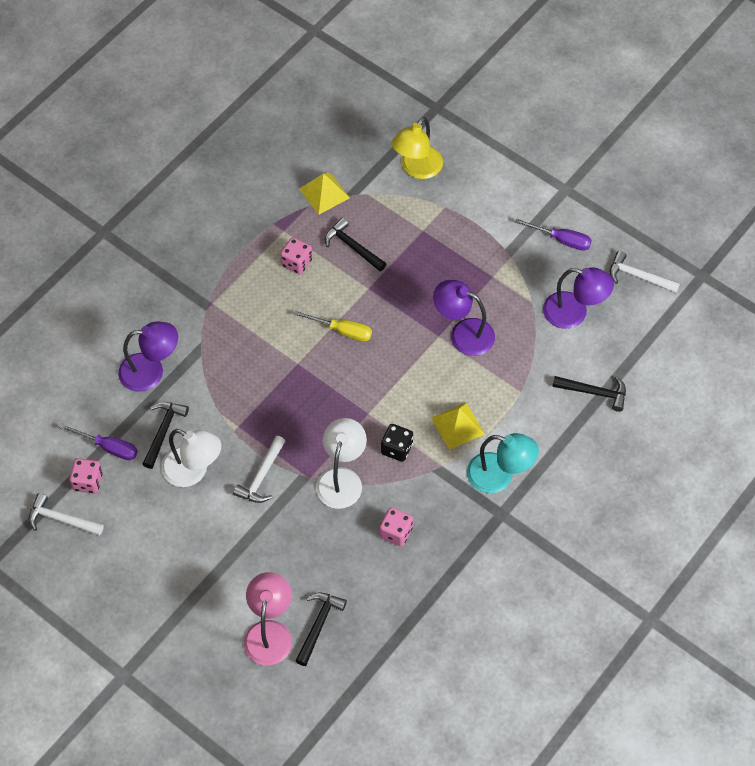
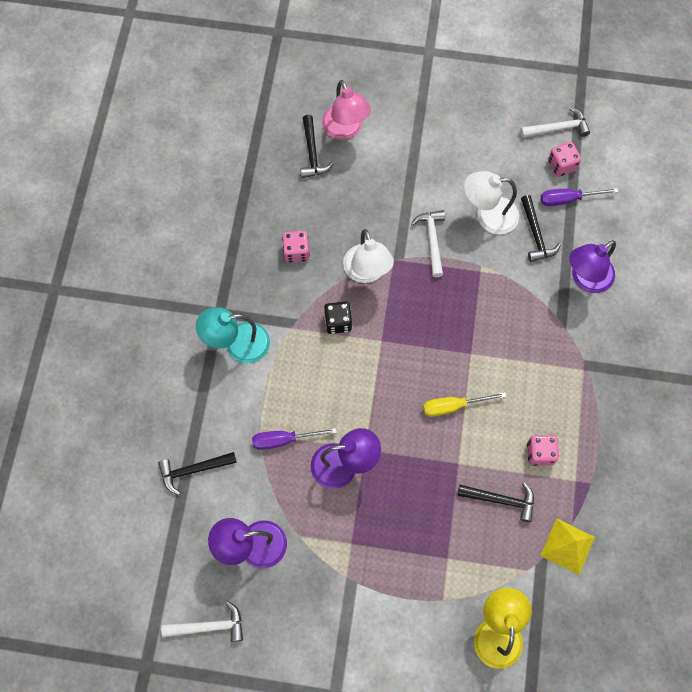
camera: 150 degrees right, 10 degrees up
(457, 426) = (298, 371): yellow pyramid -> none
(561, 240) = (306, 627): purple screwdriver -> purple screwdriver (284, 440)

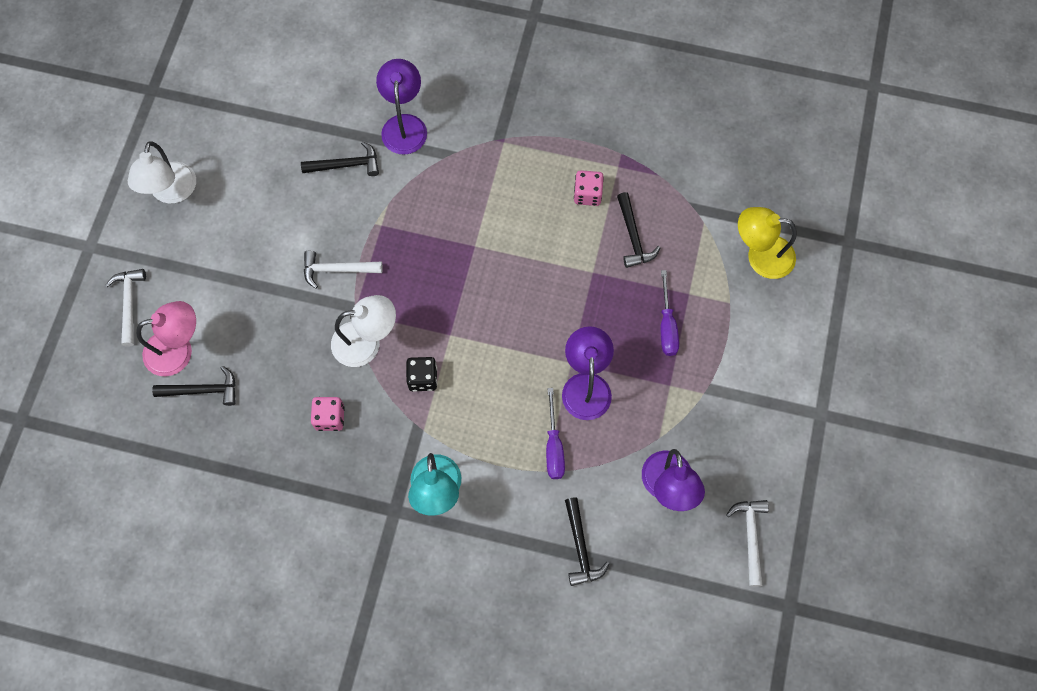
camera: 85 degrees left, 0 degrees up
(453, 406) = (531, 270): yellow screwdriver -> none
(488, 216) = (316, 209): white lamp -> white lamp (171, 192)
(501, 500) = (633, 236): black hammer -> black hammer turned 150 degrees clockwise
(558, 128) = (220, 125): white hammer -> white hammer (129, 303)
(561, 165) = (267, 128): pink dice -> none
(567, 546) = (681, 183): yellow pyramid -> none
(568, 199) = (309, 128): purple screwdriver -> purple screwdriver (667, 326)
(585, 279) = (404, 125): purple lamp -> purple lamp turned 150 degrees counterclockwise

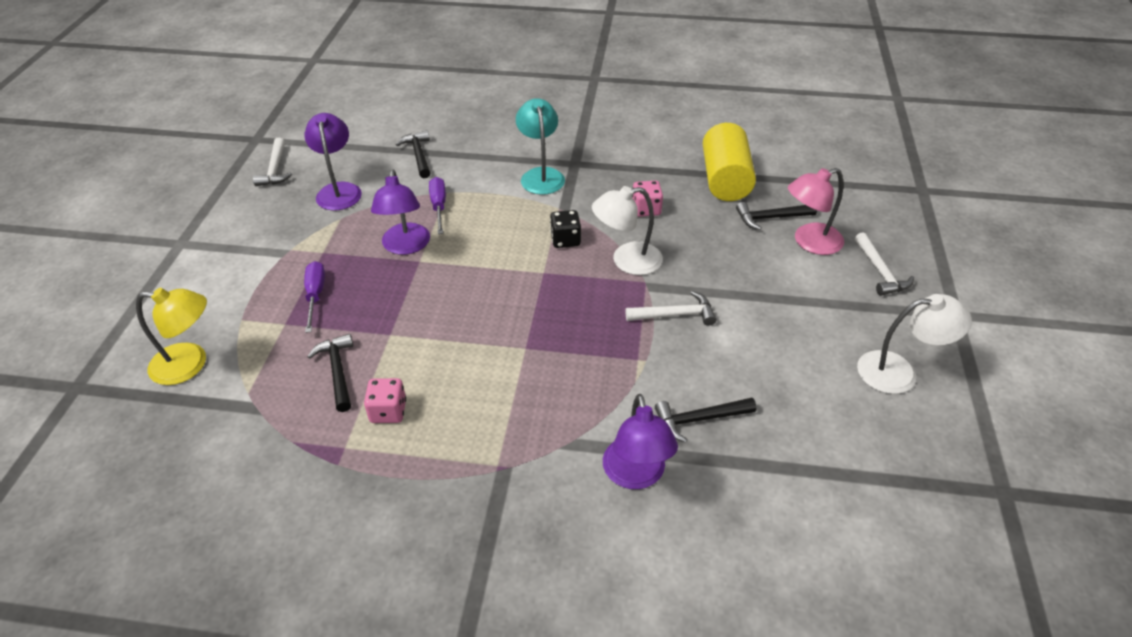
camera: 175 degrees right, 25 degrees down
(171, 192) = (899, 372): white lamp -> white lamp turned 90 degrees clockwise
(229, 460) = (725, 180): none -> yellow cylinder

